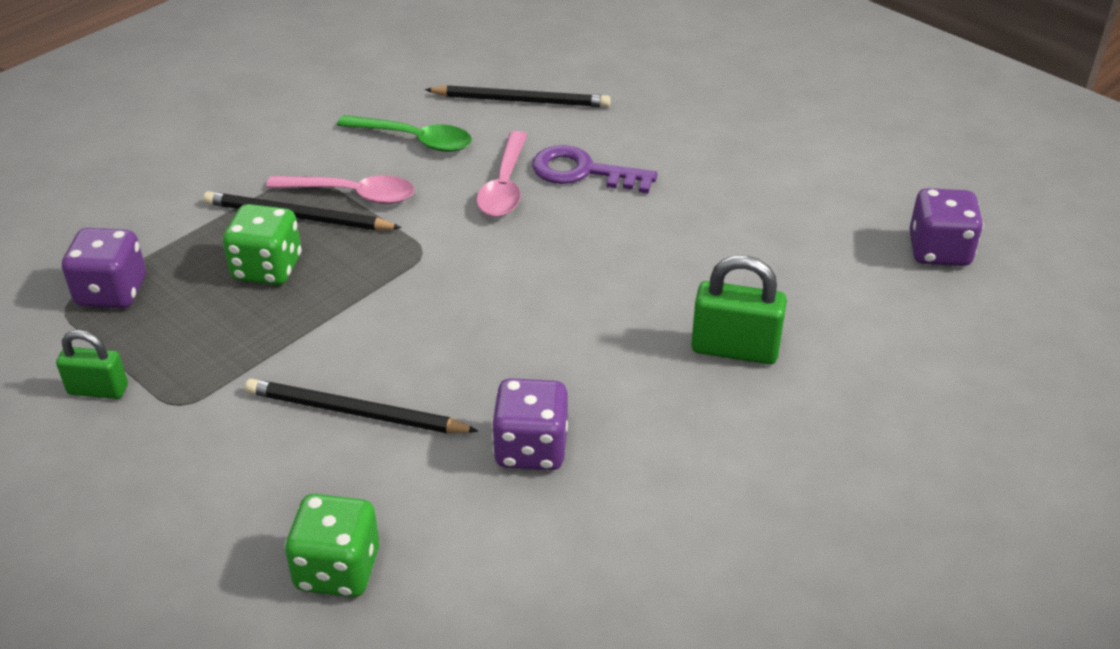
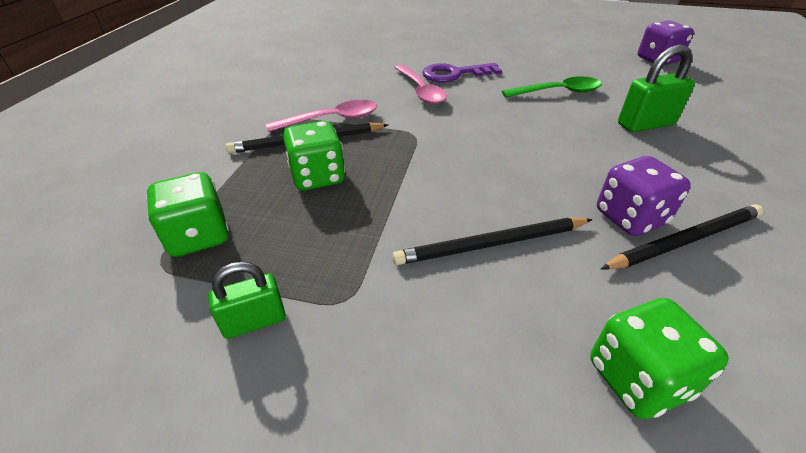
camera: 30 degrees left, 0 degrees up
(112, 292) = (198, 236): purple dice -> green dice
(414, 140) = (340, 85): green spoon -> green spoon (557, 92)
(521, 101) = (381, 55): black pencil -> black pencil (685, 240)

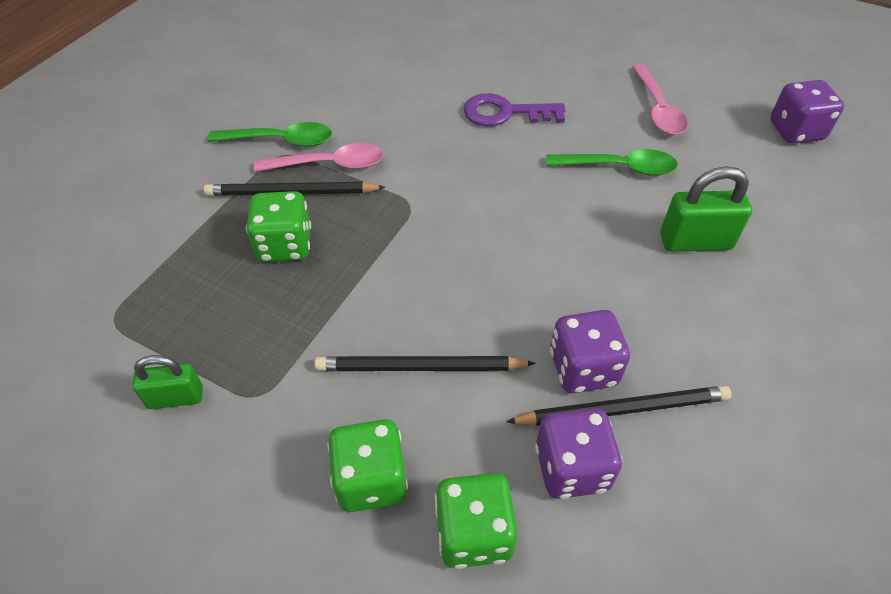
camera: 15 degrees right, 10 degrees up
(198, 236) = (152, 296): green dice -> green dice (371, 480)
(282, 111) = (280, 141): none -> green spoon
(420, 90) = (450, 135): pink spoon -> pink spoon (657, 109)
(681, 296) = (571, 468): none -> purple dice

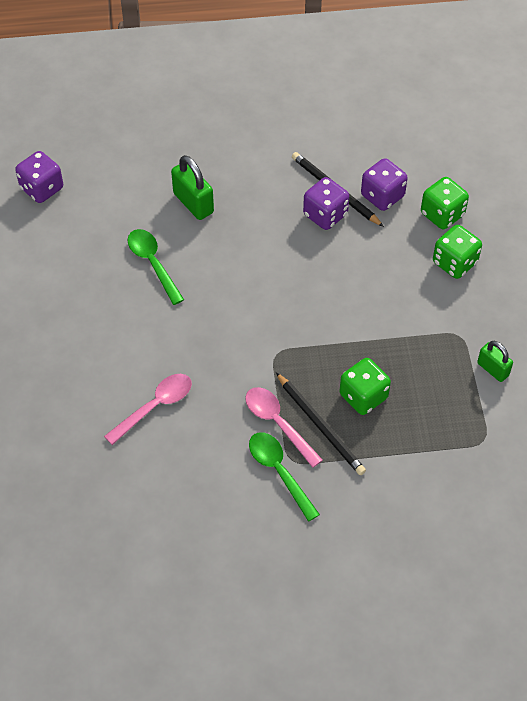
camera: 125 degrees left, 5 degrees up
(420, 367) = (383, 279): black pencil -> none
(505, 113) = (141, 353): purple key -> none
(657, 109) = (69, 268): pink spoon -> pink spoon (155, 407)

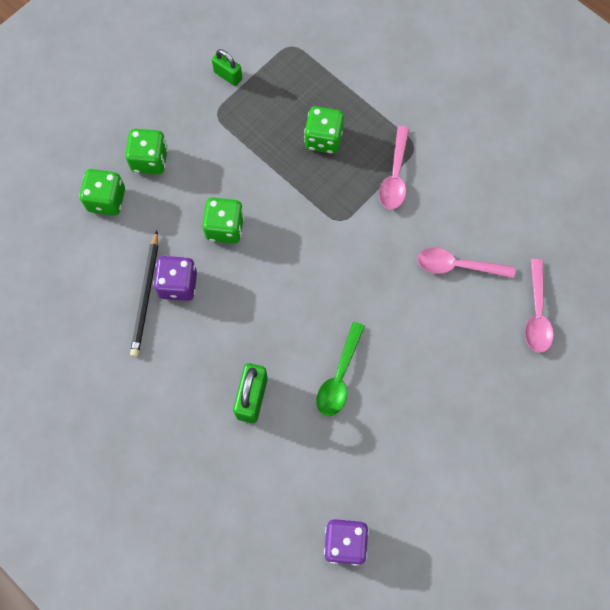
camera: 130 degrees left, 15 degrees up
(60, 431) = (536, 313): none -> pink spoon
(279, 472) = (430, 147): green spoon -> none
(320, 426) = (372, 148): black pencil -> none
(345, 273) = (225, 228): none -> green dice
(382, 196) = (122, 256): purple dice -> none
(493, 369) = (228, 75): green padlock -> green padlock turned 60 degrees counterclockwise

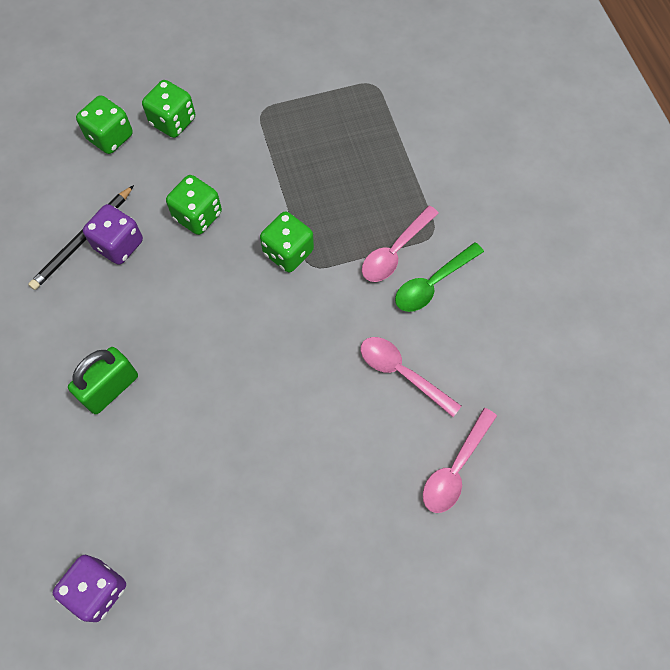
camera: 30 degrees right, 5 degrees down
(228, 75) = (295, 83): green padlock -> none
(323, 139) = (347, 182): green dice -> green dice (288, 252)
(339, 376) = (208, 416): green spoon -> green spoon (433, 283)

